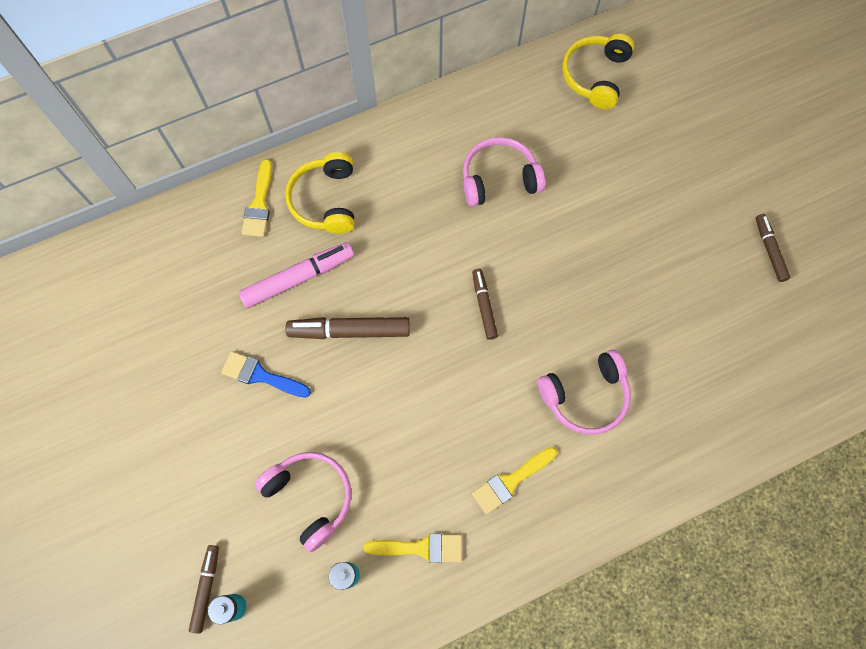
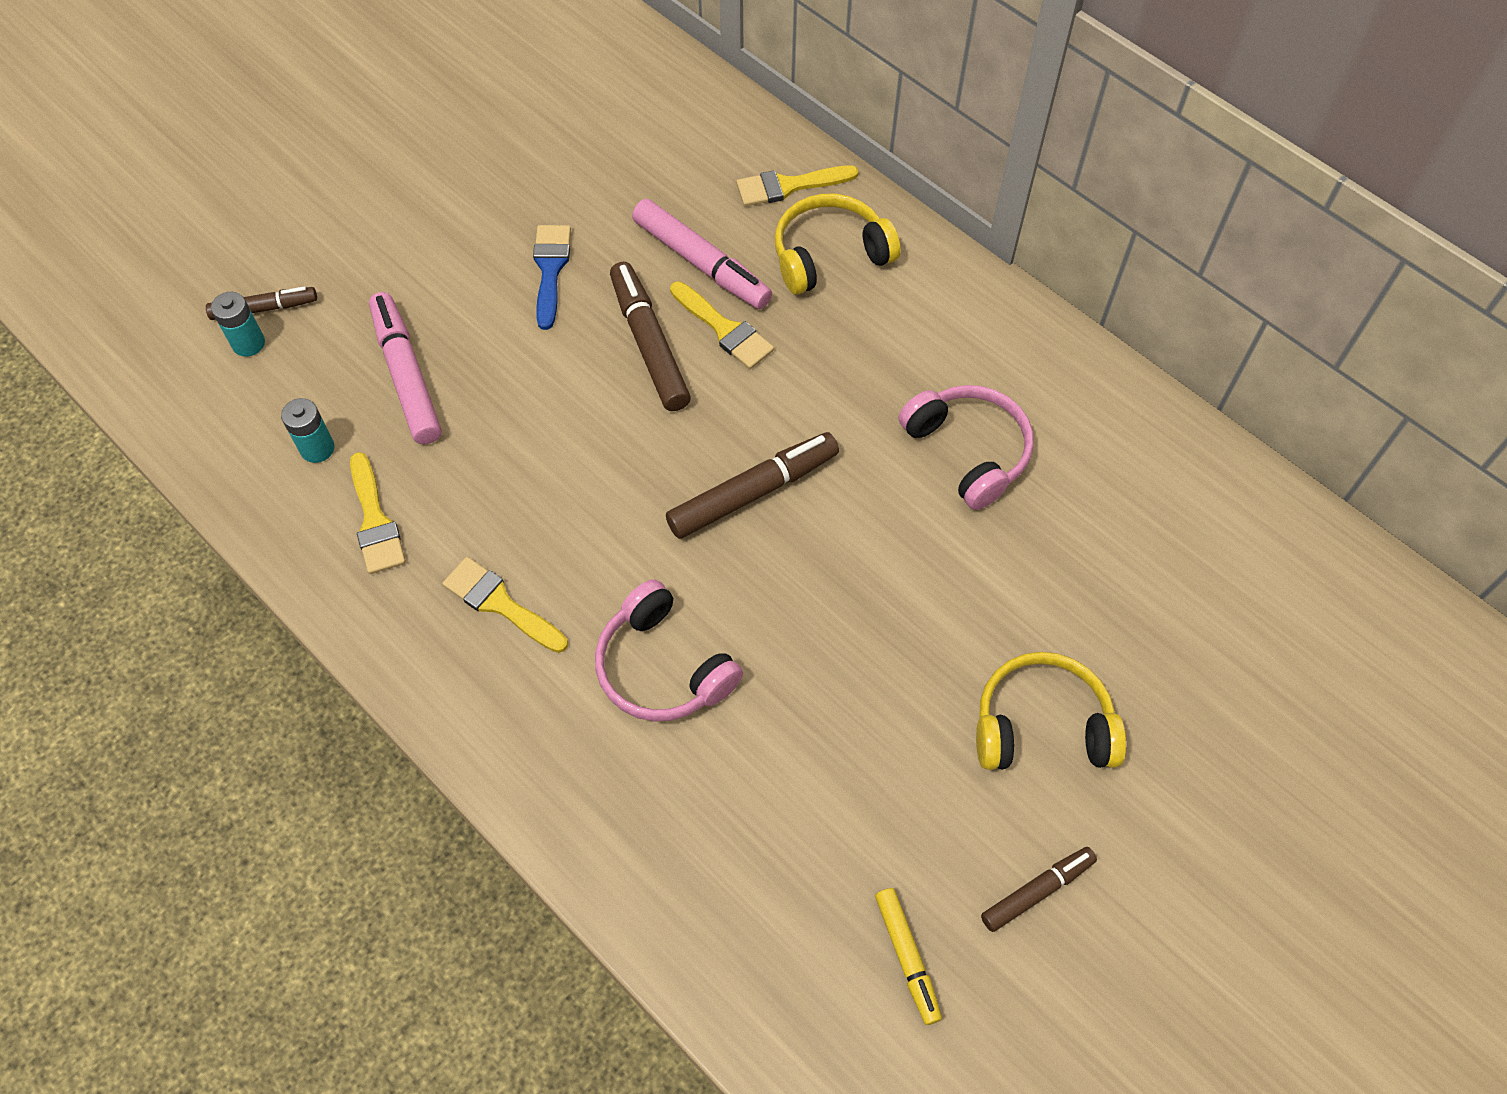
camera: 70 degrees right, 10 degrees down
(310, 497) = (407, 375): pink headphones -> pink marker
(357, 282) = (724, 329): none -> yellow brush
(484, 306) = (753, 492): brown marker -> brown marker, size x1.64
(595, 76) = (1226, 533): yellow headphones -> yellow headphones (1042, 726)
(789, 326) = (907, 957): none -> yellow marker

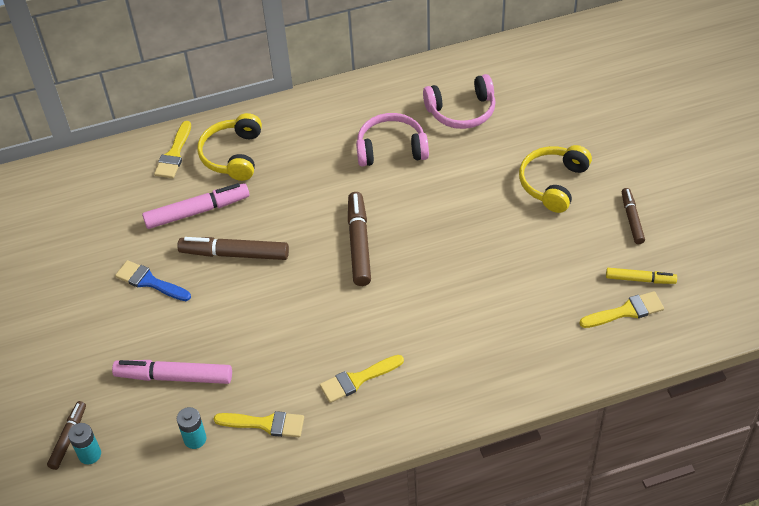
camera: 60 degrees left, 10 degrees down
(663, 667) = (438, 319): pink headphones -> pink headphones (461, 111)
(724, 329) = (248, 217): yellow brush -> yellow brush (626, 311)

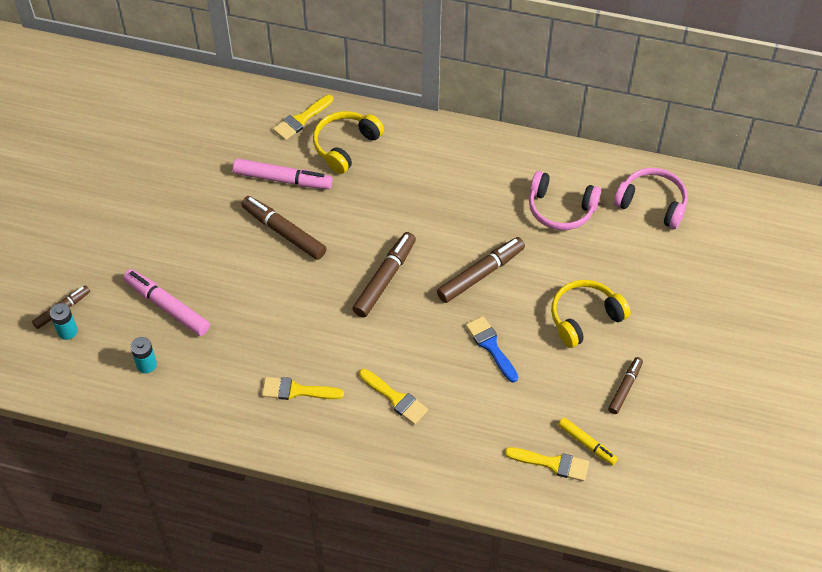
camera: 30 degrees right, 5 degrees up
(149, 282) = (205, 218): blue brush -> blue brush (491, 346)
(265, 424) = (204, 384): yellow brush -> yellow brush (395, 398)
(391, 149) = (475, 211): pink headphones -> pink headphones (652, 203)
(439, 196) = (480, 274): none -> brown marker

